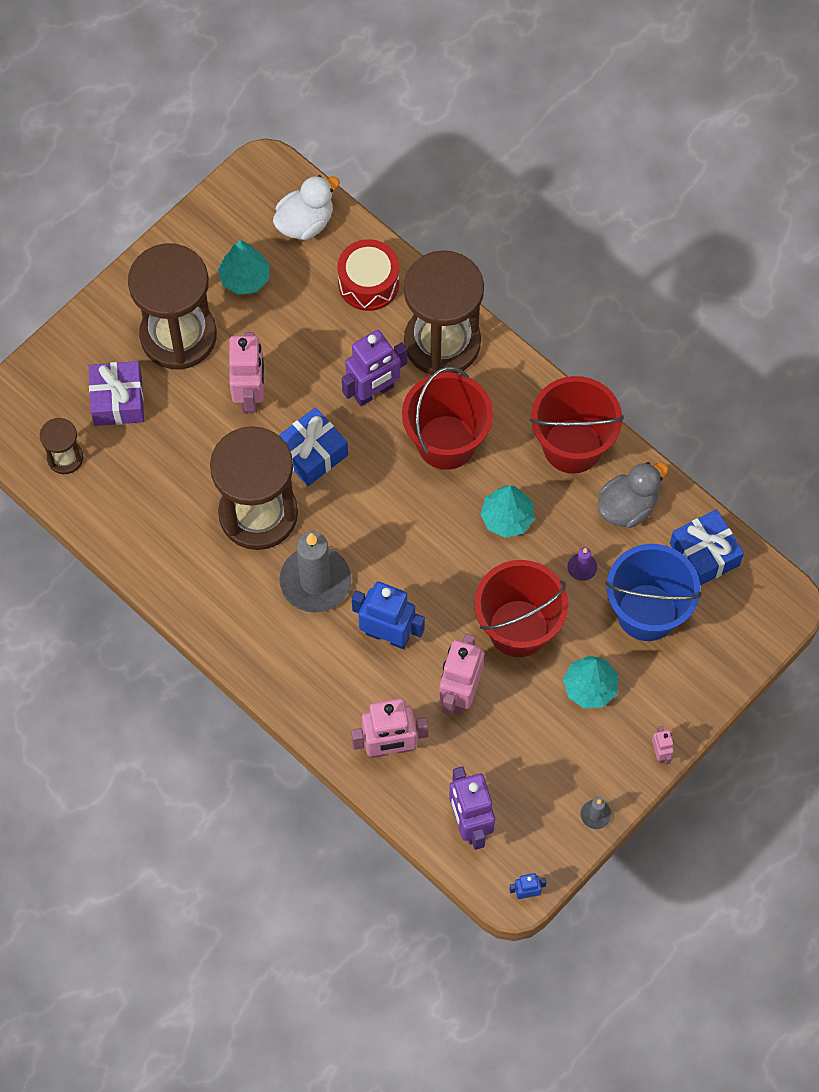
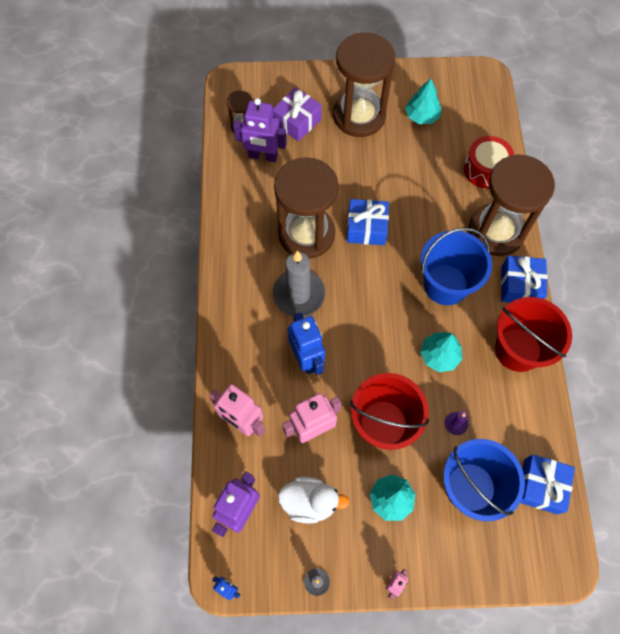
camera: 45 degrees right, 0 degrees up
(250, 395) = (365, 172): pink robot -> none
(305, 222) = (481, 114): white duck -> white duck (310, 502)
(374, 392) = (432, 225): purple robot -> purple robot (263, 156)
(446, 442) = (446, 284): red bucket -> blue bucket
(516, 379) = (520, 285): none -> blue gift
(627, 507) = (518, 414): grey duck -> none

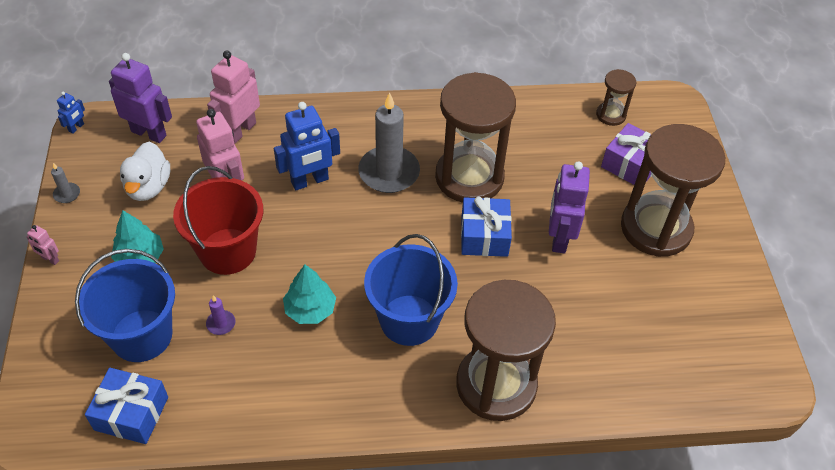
camera: 85 degrees right, 15 degrees down
(263, 156) = (572, 134): purple robot -> purple robot (559, 238)
(422, 116) = (674, 300): turquoise tree -> none
(485, 169) = (598, 376): red drum -> none
(518, 349) = (316, 400): red bucket -> none
(520, 285) = (412, 410): blue gift -> none

